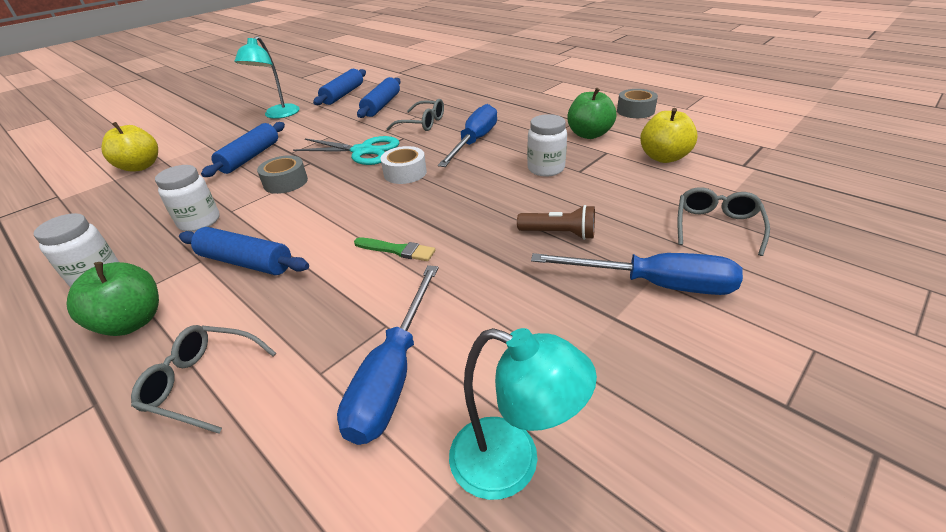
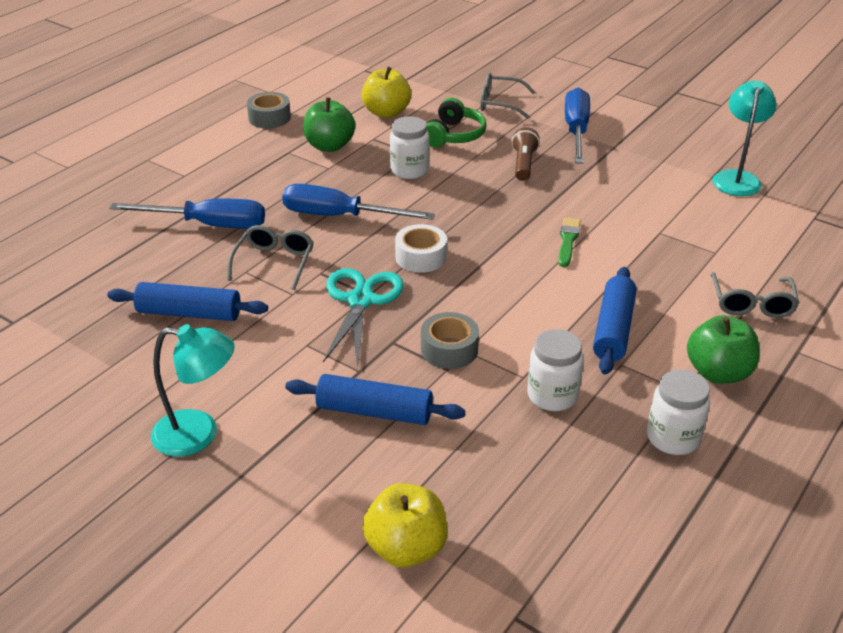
camera: 100 degrees left, 0 degrees up
(343, 94) = (116, 371): blue rolling pin -> none
(393, 374) = (701, 222): blue screwdriver -> blue screwdriver (208, 225)
(621, 193) = (454, 135): none -> green headphones

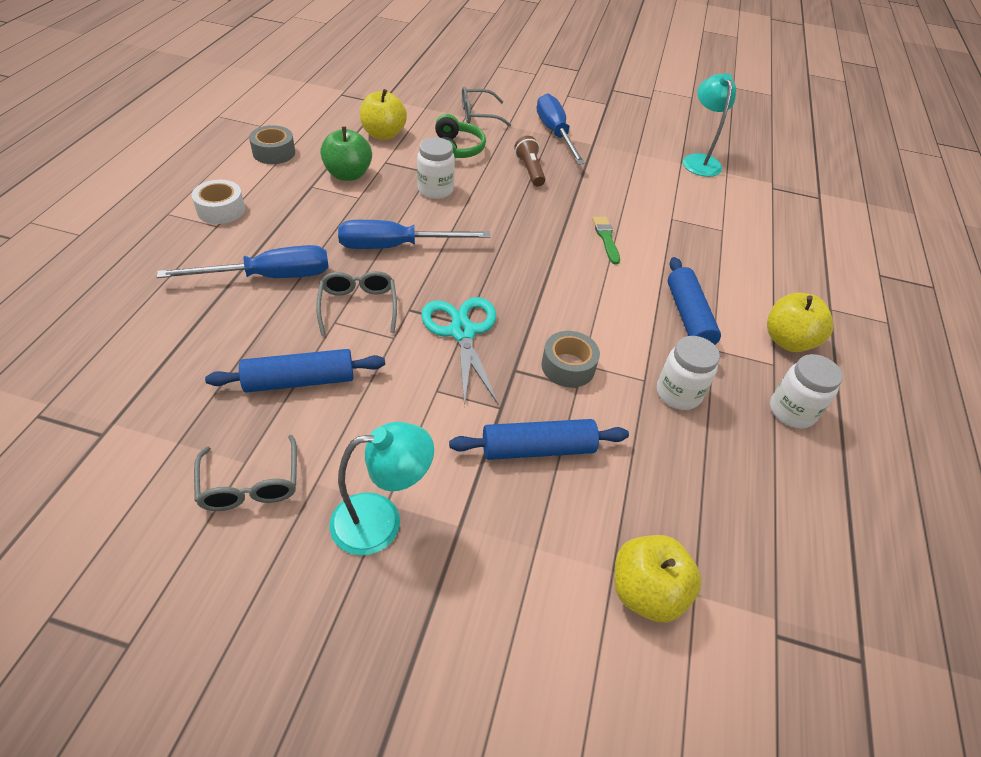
camera: 25 degrees left, 10 degrees up
(421, 257) = (492, 276): white tape -> white tape (221, 210)
(718, 372) = (788, 341): green apple -> yellow apple
(751, 304) = (774, 272): grey glasses -> grey glasses (250, 485)

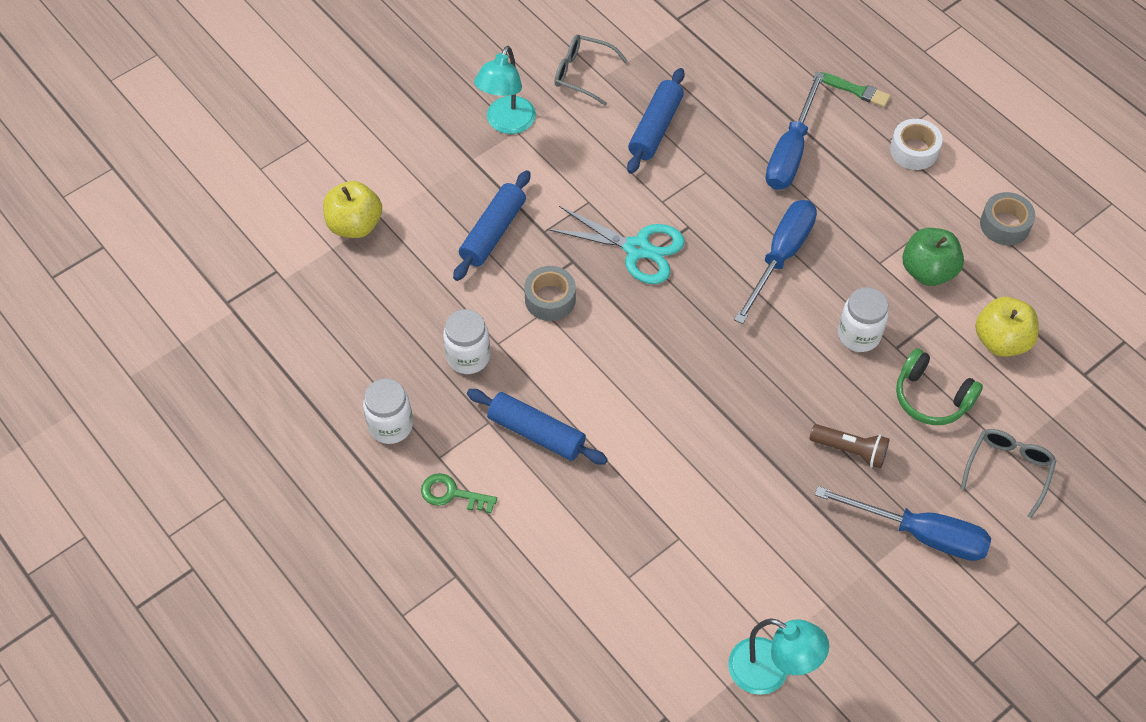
camera: 130 degrees right, 10 degrees up
(358, 306) = (714, 194): grey glasses -> none
(606, 238) = (686, 444): green brush -> green brush (856, 90)
(788, 341) = (452, 494): yellow apple -> green key

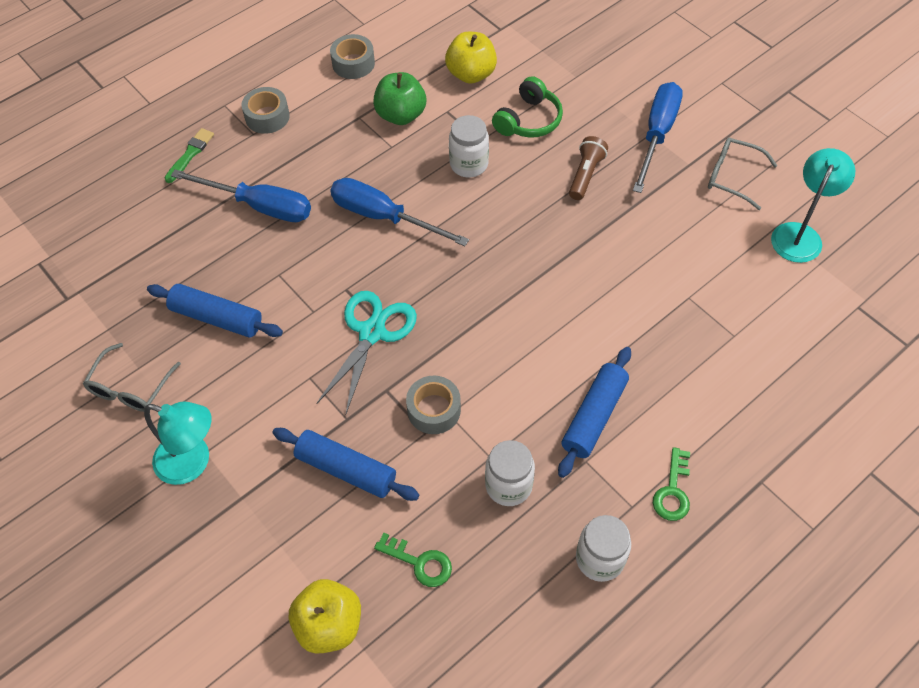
camera: 90 degrees left, 0 degrees up
(401, 287) = (419, 562): none -> green key
(914, 150) = (267, 117): white tape -> grey tape
(1008, 469) = (591, 79): grey glasses -> grey glasses (732, 177)

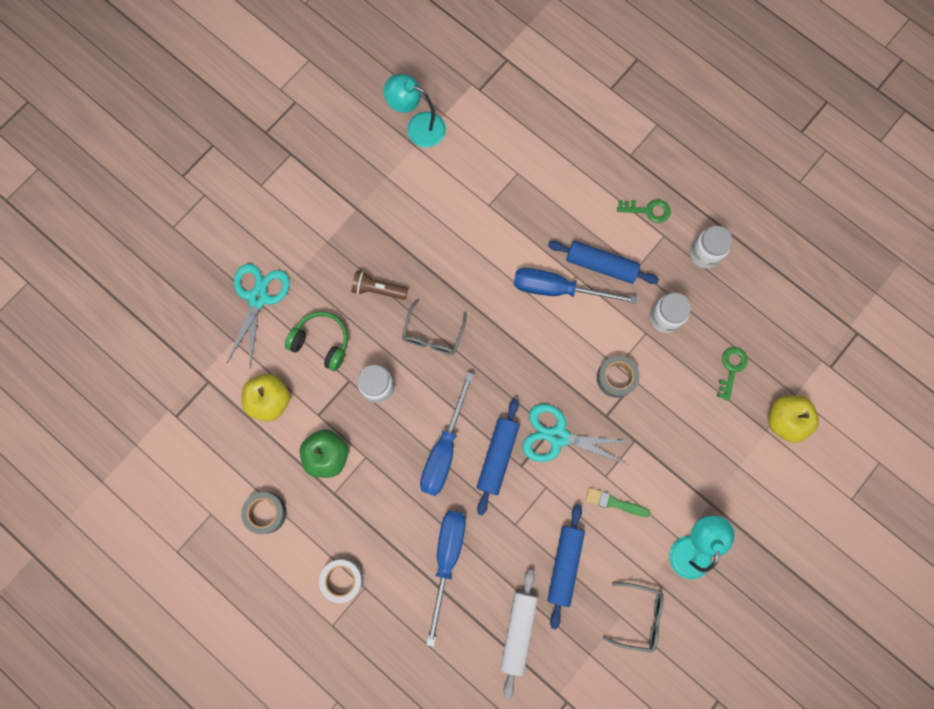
camera: 100 degrees left, 20 degrees up
(159, 262) = (518, 631): none -> white rolling pin
(190, 154) = (396, 641): green brush -> green brush (614, 503)
(267, 117) = (342, 579): grey tape -> white tape
(346, 469) = (674, 432): blue rolling pin -> blue rolling pin (497, 457)
(587, 72) = (258, 298): none -> turquoise scissors
(657, 134) = (326, 235): blue screwdriver -> blue screwdriver (558, 289)
(732, 177) = (366, 176): grey glasses -> grey glasses (433, 334)

